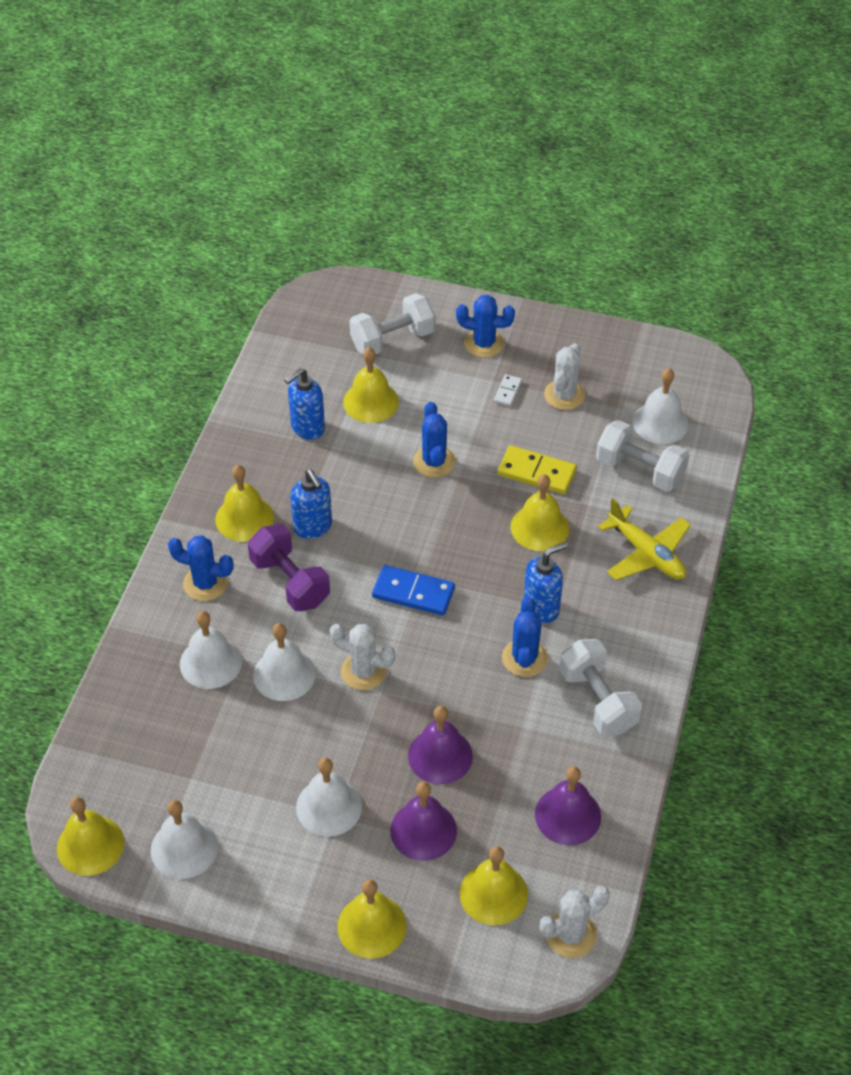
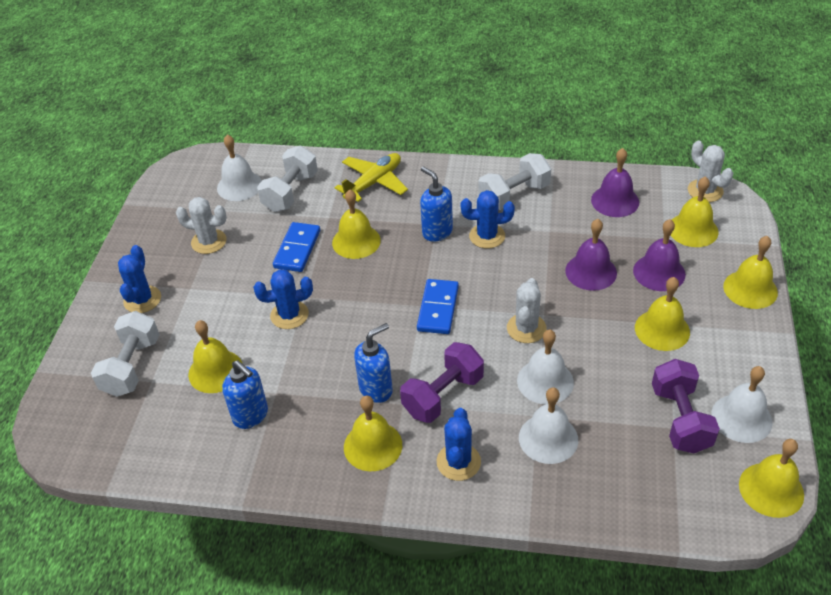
camera: 95 degrees left, 5 degrees down
(199, 788) = (680, 419): none -> purple dumbbell
(329, 806) = (662, 330): white bell -> yellow bell
(393, 340) = (132, 366): white dumbbell -> white dumbbell turned 45 degrees clockwise
(507, 392) = (204, 277): white domino -> none
(537, 472) = (297, 249): yellow domino -> blue domino

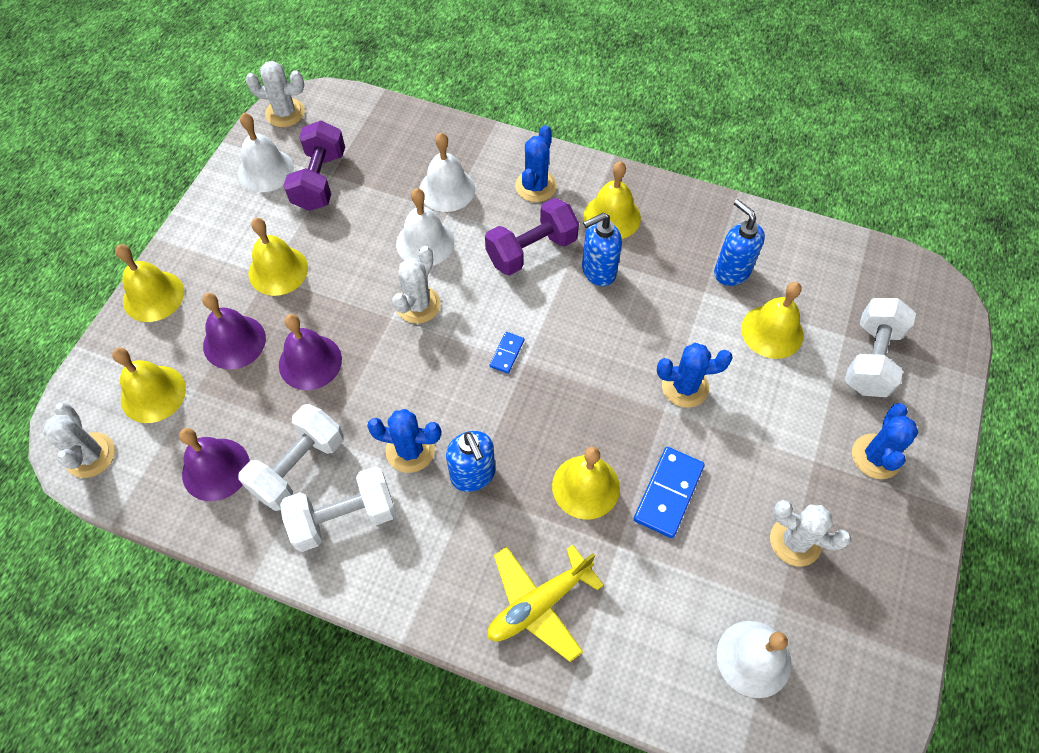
camera: 170 degrees left, 15 degrees up
(290, 192) = (671, 617): white dumbbell -> white dumbbell (298, 466)
(438, 309) = (507, 353): blue domino -> blue domino, size x0.53
(771, 489) = (285, 113): yellow bell -> white cactus

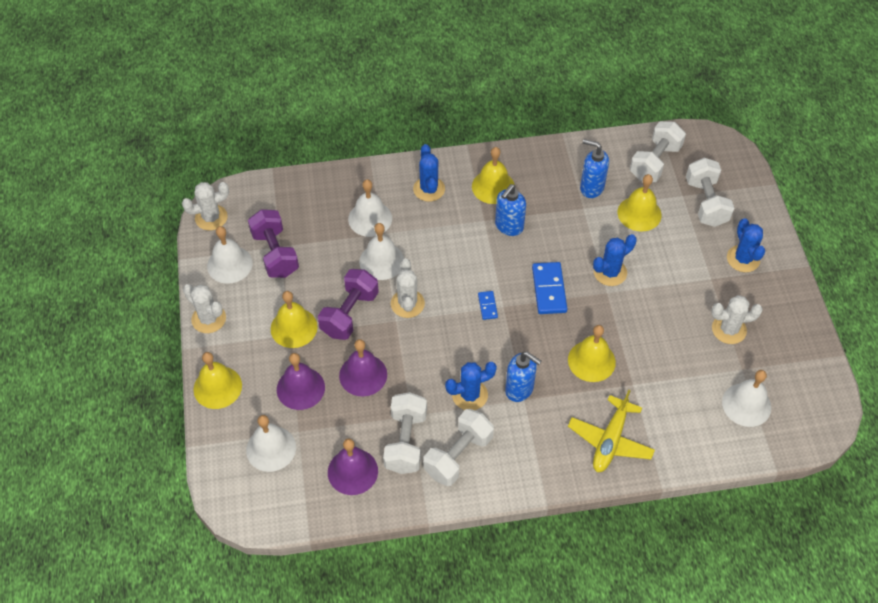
camera: 30 degrees left, 5 degrees down
(90, 455) = (259, 508): white cactus -> white cactus (208, 319)
(153, 394) = (271, 448): yellow bell -> white bell
(531, 250) = (456, 233): purple dumbbell -> purple dumbbell (349, 313)
(668, 493) = (641, 339): blue domino -> blue domino (549, 289)
(834, 278) = (655, 162): none -> white dumbbell

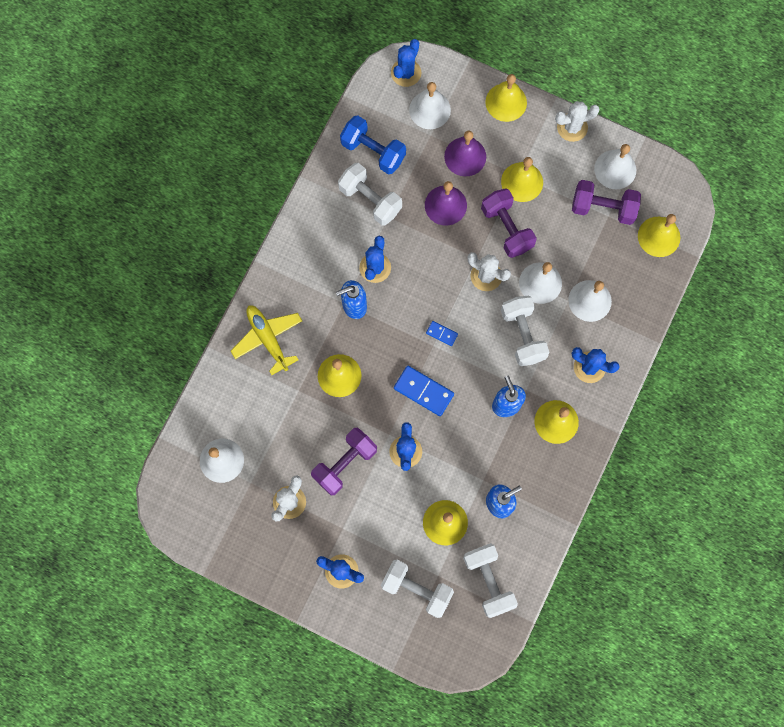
camera: 125 degrees right, 20 degrees up
(211, 217) = (673, 181): white cactus -> none
(243, 496) = (406, 73): none -> blue cactus
(273, 202) = (659, 236): none -> yellow bell
(352, 471) = (373, 151): purple bell -> blue dumbbell
(458, 455) = (334, 227): white dumbbell -> white dumbbell (522, 335)
(660, 309) = (344, 463): none -> purple dumbbell

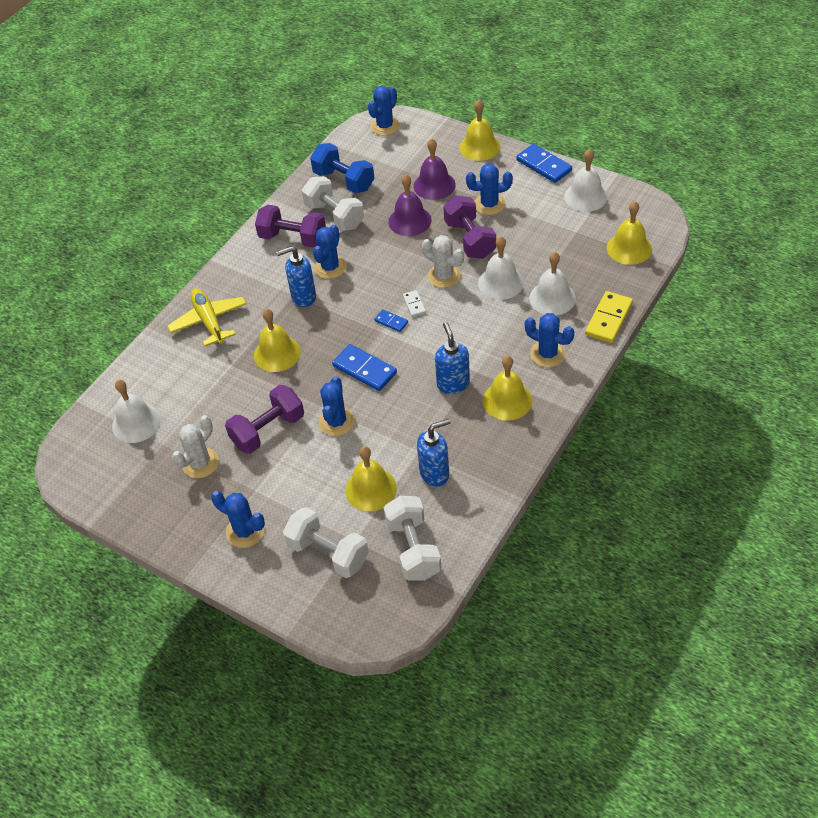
camera: 10 degrees right, 25 degrees down
(430, 110) = (404, 151): white bell -> none
(461, 312) = (414, 304): none -> white domino
(522, 182) = (489, 204): yellow bell -> blue cactus
(522, 335) = (477, 325): white dumbbell -> none
(572, 127) = (544, 165): white cactus -> blue domino
(603, 208) = (571, 225): purple dumbbell -> purple dumbbell (293, 238)
(642, 324) = (609, 319): none -> yellow domino

